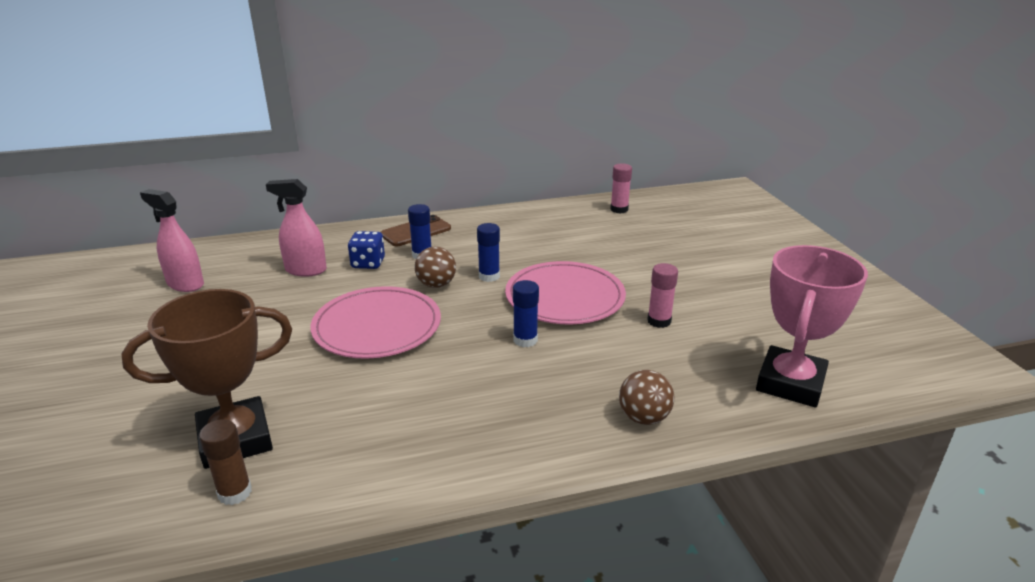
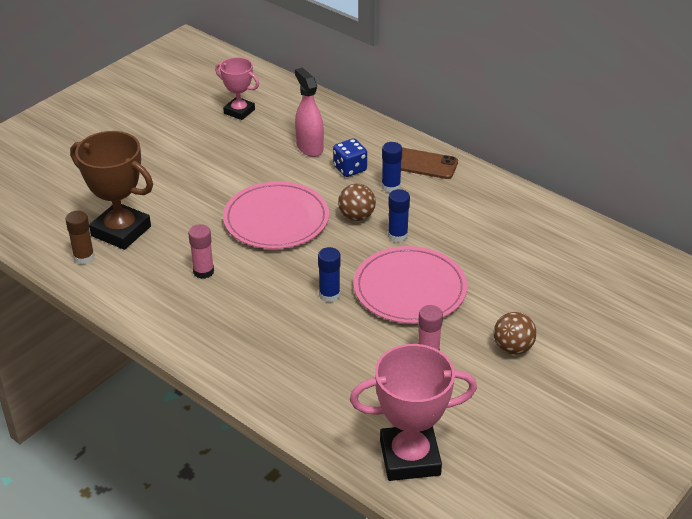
camera: 55 degrees right, 10 degrees up
(185, 284) = (239, 111): pink spray bottle -> pink trophy
(619, 209) = (608, 254): pink glue stick -> pink glue stick (203, 271)
(644, 418) = (292, 392): brown ball -> brown ball (513, 348)

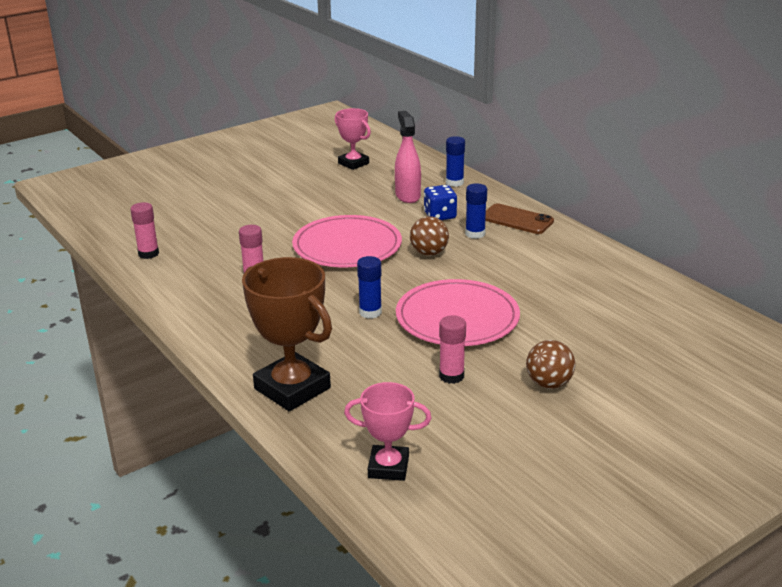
camera: 15 degrees right, 10 degrees down
(84, 257) = (148, 254): brown glue stick -> pink glue stick
(121, 231) = (194, 238): brown trophy -> brown trophy (292, 388)
(397, 236) = (464, 273): blue glue stick -> blue glue stick (454, 183)
(410, 458) = (388, 467): pink trophy -> pink trophy, size x0.60

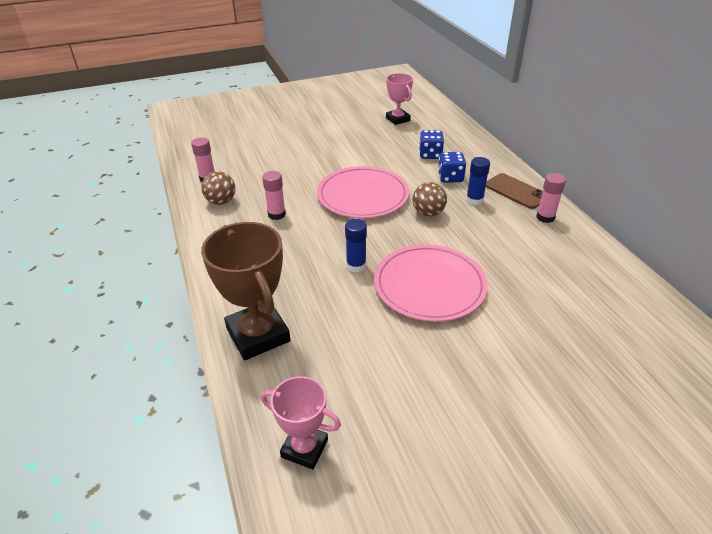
camera: 15 degrees right, 10 degrees up
(407, 196) = (430, 155): pink spray bottle -> blue dice
(451, 376) = (402, 350): pink glue stick -> pink glue stick (545, 217)
(454, 183) = (473, 148): blue glue stick -> none
(549, 384) = (491, 379): brown ball -> brown ball (221, 201)

